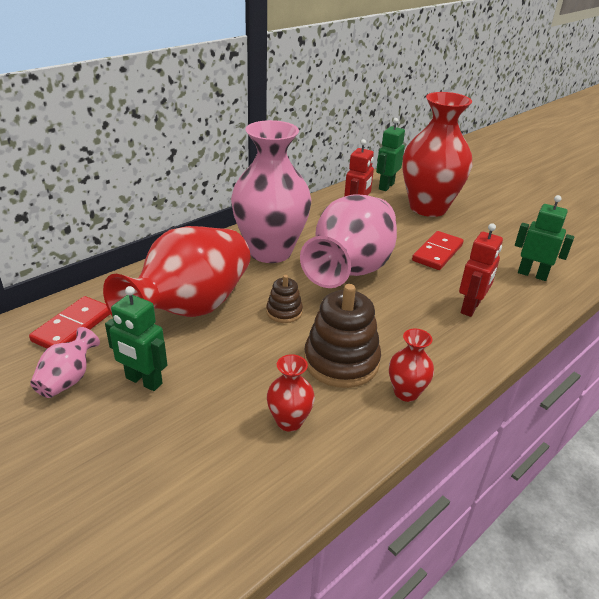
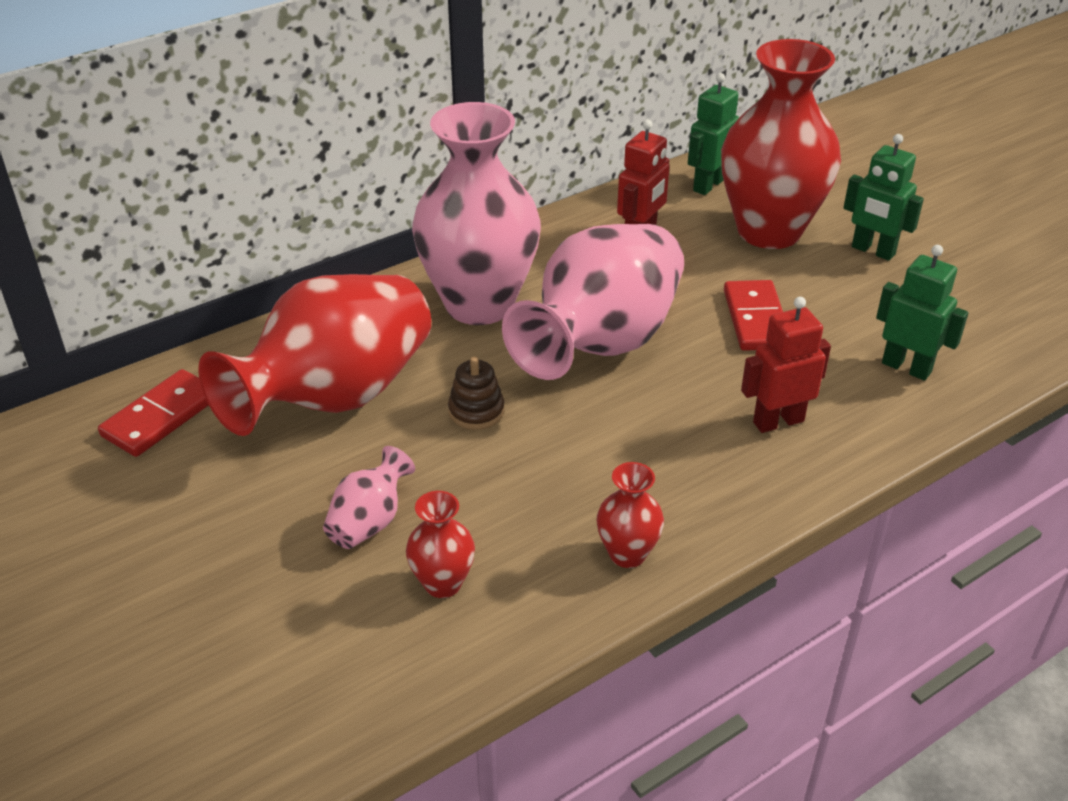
camera: 10 degrees right, 5 degrees up
(68, 380) = (145, 498): pink vase -> pink vase (369, 522)
(143, 381) = (249, 507): green robot -> green robot (873, 251)
(341, 362) = (543, 498): brown stacking toy -> none
(437, 253) = (756, 319): red domino -> red domino turned 45 degrees counterclockwise
(470, 308) = (778, 421): red robot -> red robot turned 150 degrees counterclockwise

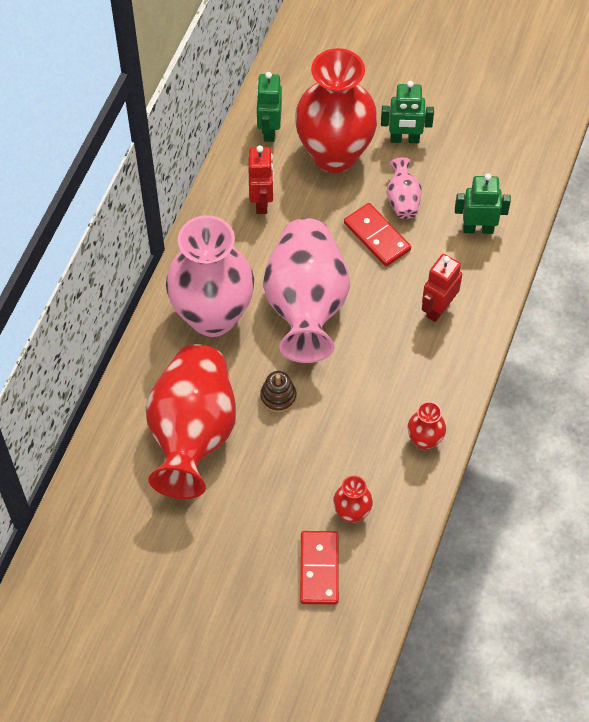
camera: 35 degrees left, 20 degrees up
(161, 417) = (108, 508): red domino -> red domino (319, 569)
(369, 522) = (285, 501): pink vase -> pink vase (403, 200)

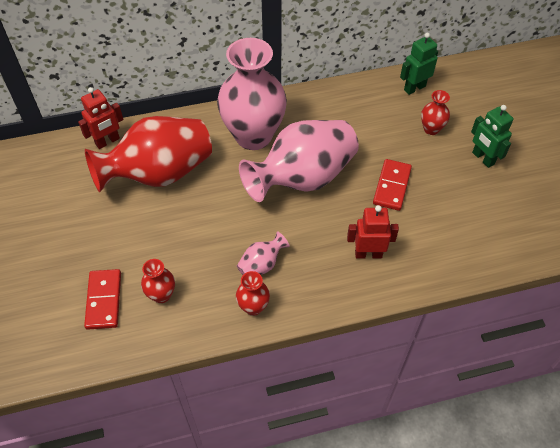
camera: 55 degrees right, 5 degrees down
(262, 202) = (359, 113): red robot -> red robot (107, 141)
(278, 397) = (221, 202): brown stacking toy -> none
(319, 569) = (104, 300): red domino -> red domino turned 60 degrees counterclockwise
(334, 154) = (431, 129): red vase -> red vase, size x0.43
(403, 200) = (434, 184): pink vase -> pink vase (261, 265)
(478, 228) = (456, 241): green robot -> none

